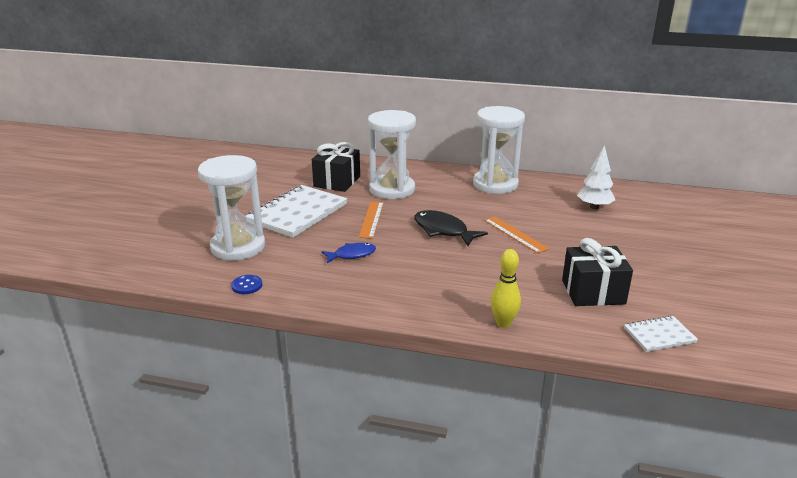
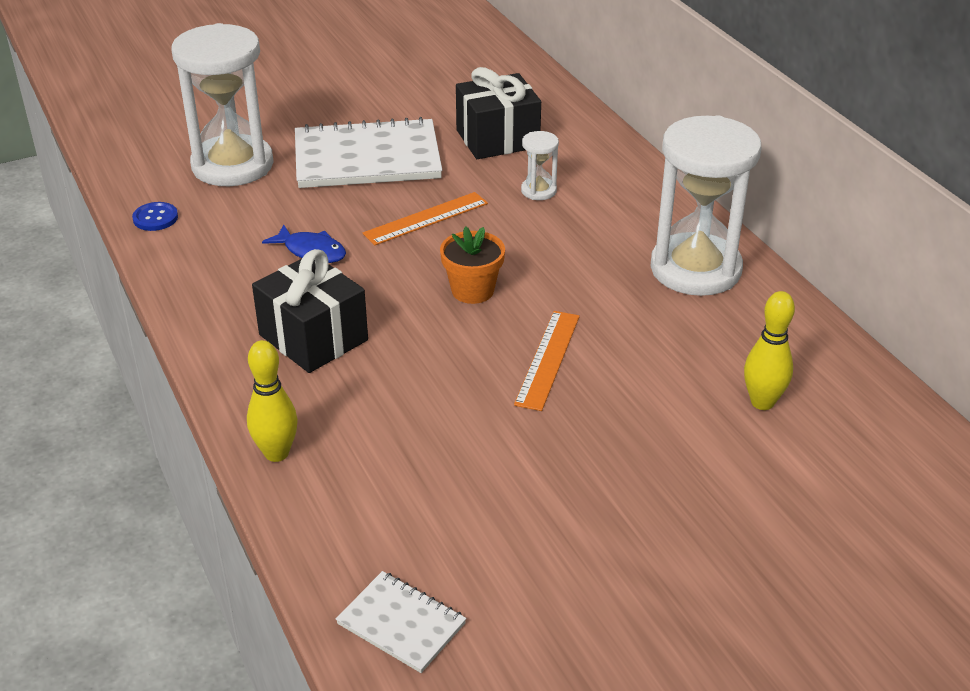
camera: 50 degrees right, 10 degrees up
(392, 189) = (538, 191): white hourglass -> white hourglass, size x0.43
(443, 230) = (472, 290): black fish -> orange flower pot
(593, 292) = (457, 507): black gift -> black gift (313, 337)
(594, 207) = (762, 402): white tree -> yellow bowling pin

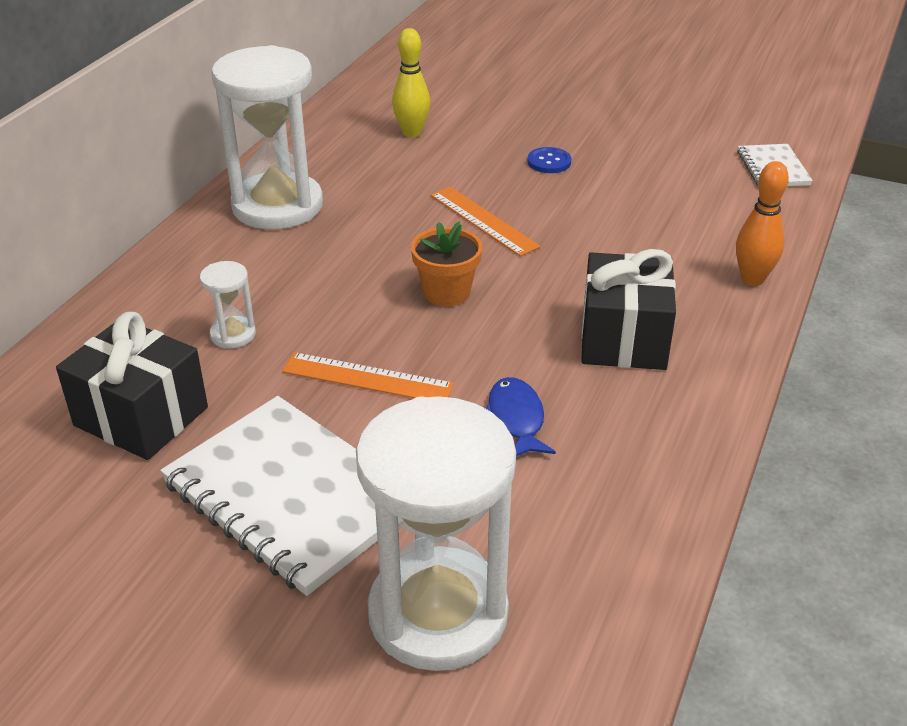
camera: 130 degrees left, 0 degrees up
(155, 218) = (623, 592): blue button -> blue button (549, 162)
(276, 453) = (752, 279): yellow bowling pin -> orange bowling pin
(547, 359) = (483, 221): orange ruler -> orange ruler turned 75 degrees clockwise

